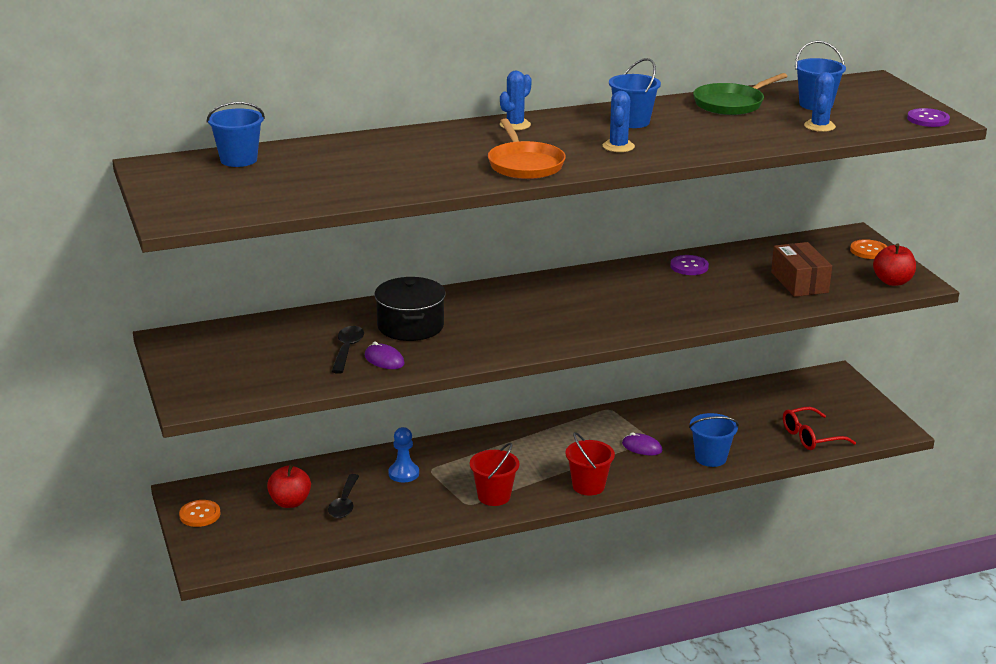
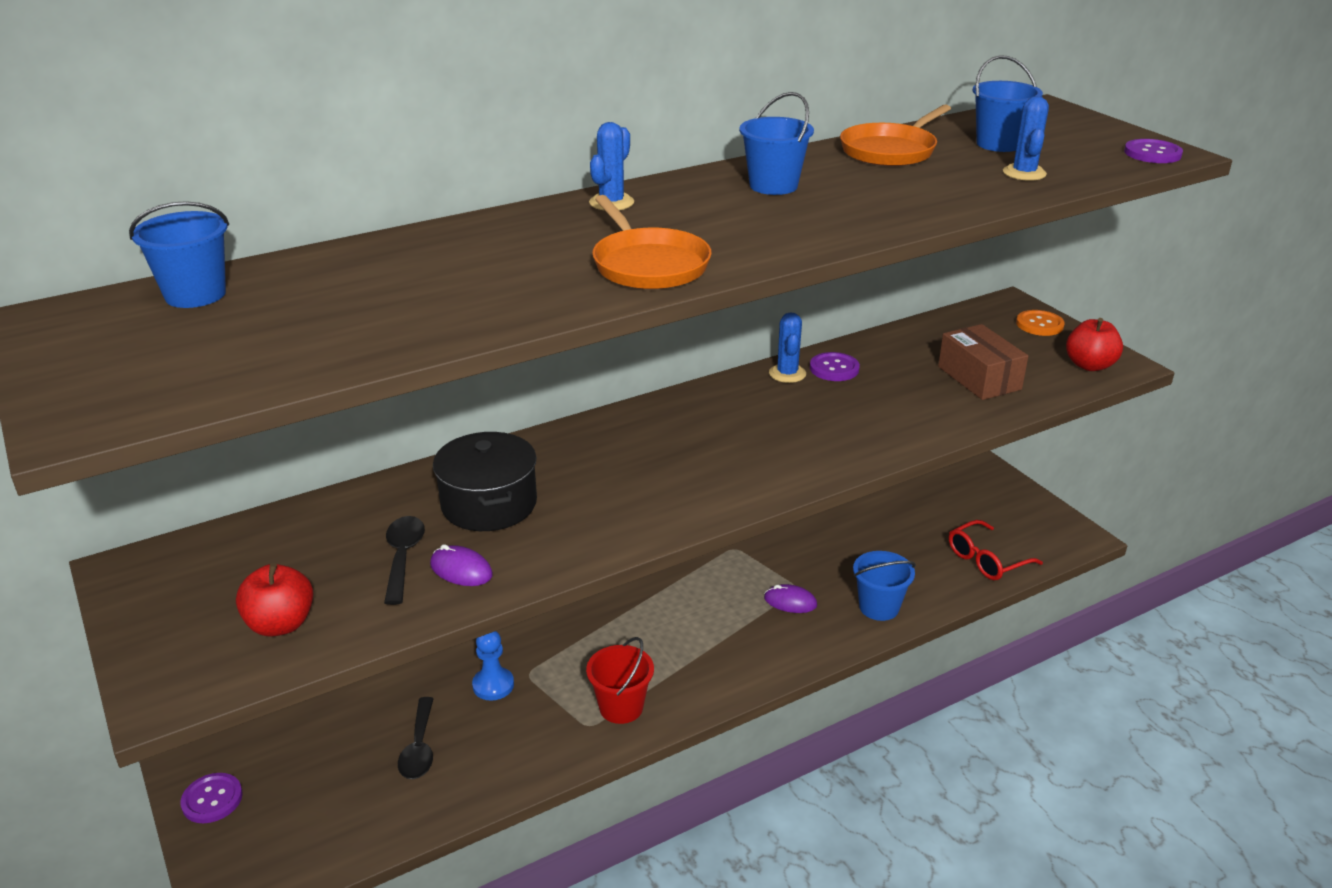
camera: 10 degrees left, 5 degrees up
(200, 515) = (212, 799): orange button -> purple button
(290, 502) = (342, 758): red apple -> red apple (280, 624)
(588, 486) = (740, 673): red bucket -> none
(618, 146) = (772, 224): blue cactus -> blue cactus (787, 374)
(731, 104) = (890, 151): green pan -> orange pan

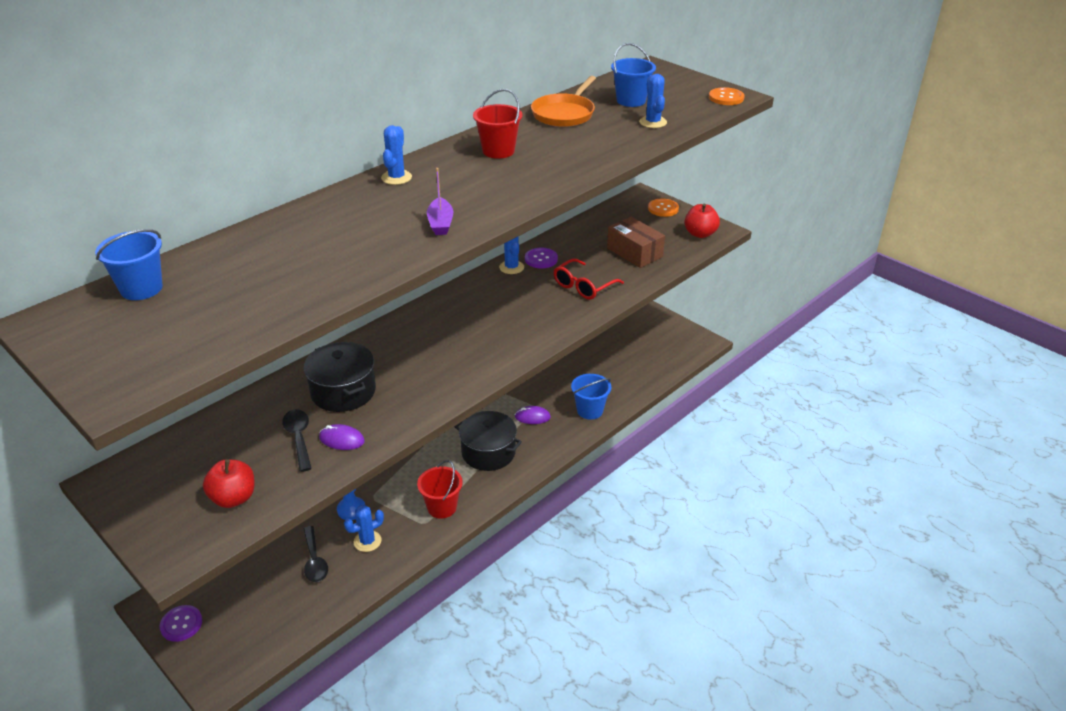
camera: 15 degrees left, 5 degrees up
(501, 735) = (367, 541): none -> blue cactus
(648, 265) = (440, 223): orange pan -> purple boat
(711, 641) = (488, 452): none -> black pot
(773, 186) = (498, 151): blue bucket -> red bucket
(987, 559) = (650, 367): red glasses -> red glasses (584, 286)
(1152, 153) = (726, 98): purple button -> orange button

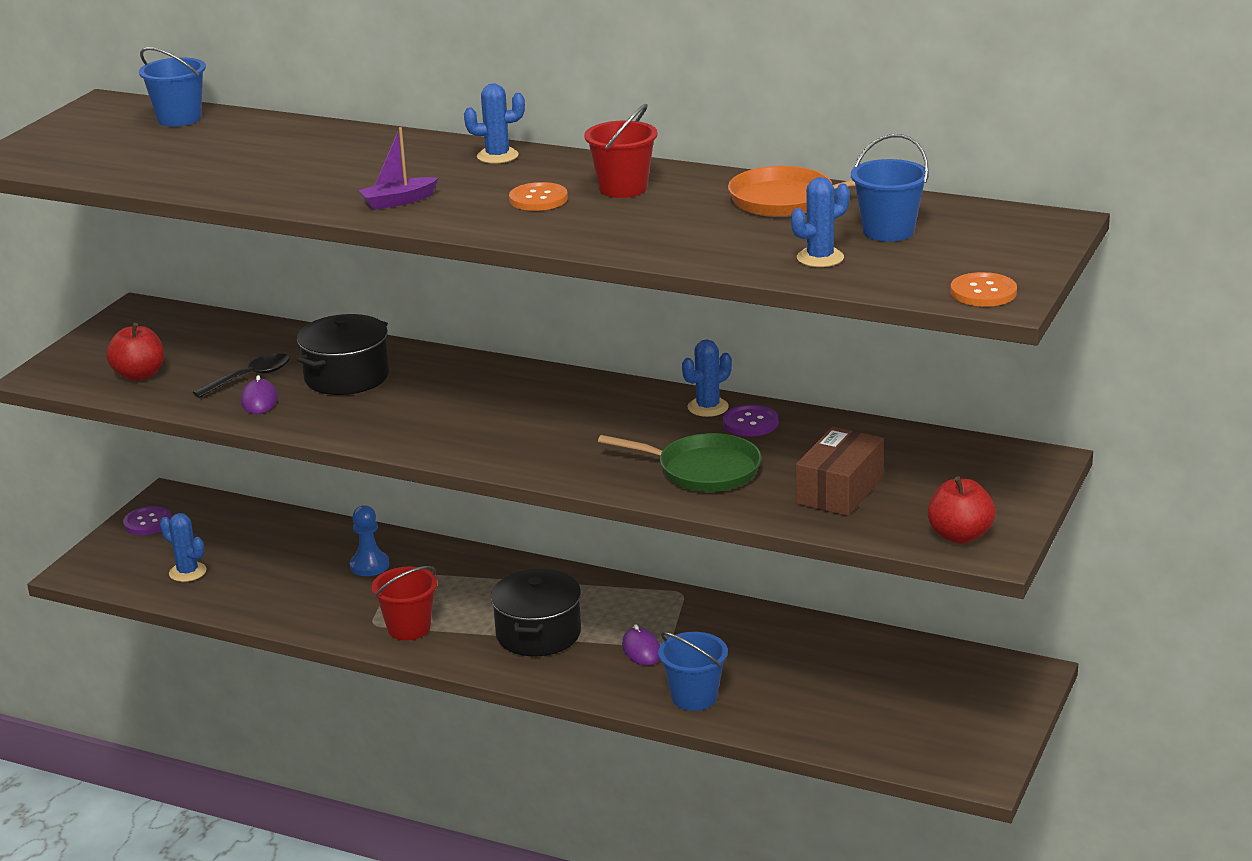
camera: 70 degrees right, 10 degrees down
(314, 561) = (273, 569): black spoon -> none
(367, 541) = (321, 593): blue cactus -> blue cactus (187, 572)
(584, 286) = (703, 470): red glasses -> green pan
(663, 209) = (1014, 487): orange button -> orange button (538, 199)

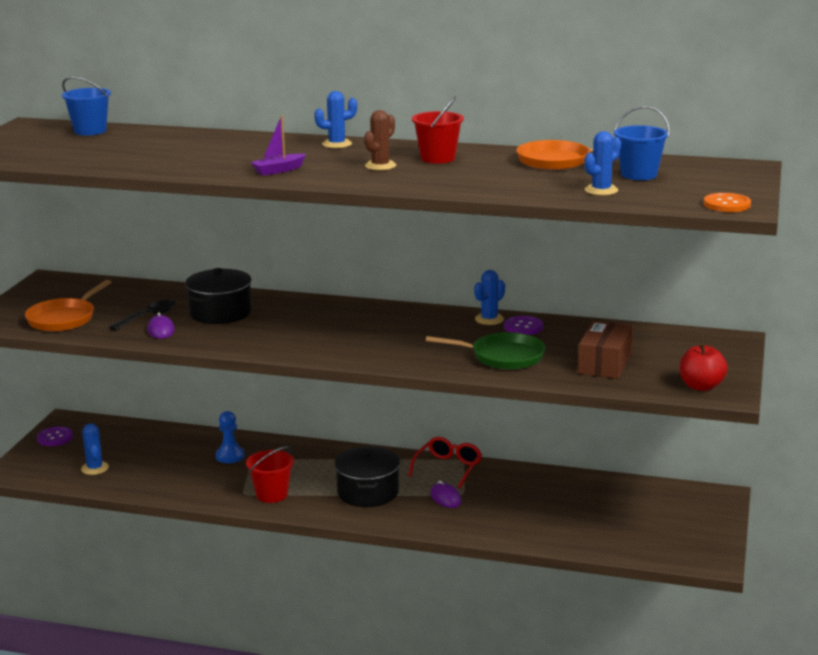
camera: 10 degrees left, 5 degrees down
(139, 375) = (64, 318): red apple -> orange pan
(187, 572) = (94, 468): blue cactus -> blue cactus turned 45 degrees clockwise
(538, 199) = (380, 166): orange button -> brown cactus
(659, 604) = (448, 468): none -> red glasses
(694, 697) = (494, 526): blue bucket -> none

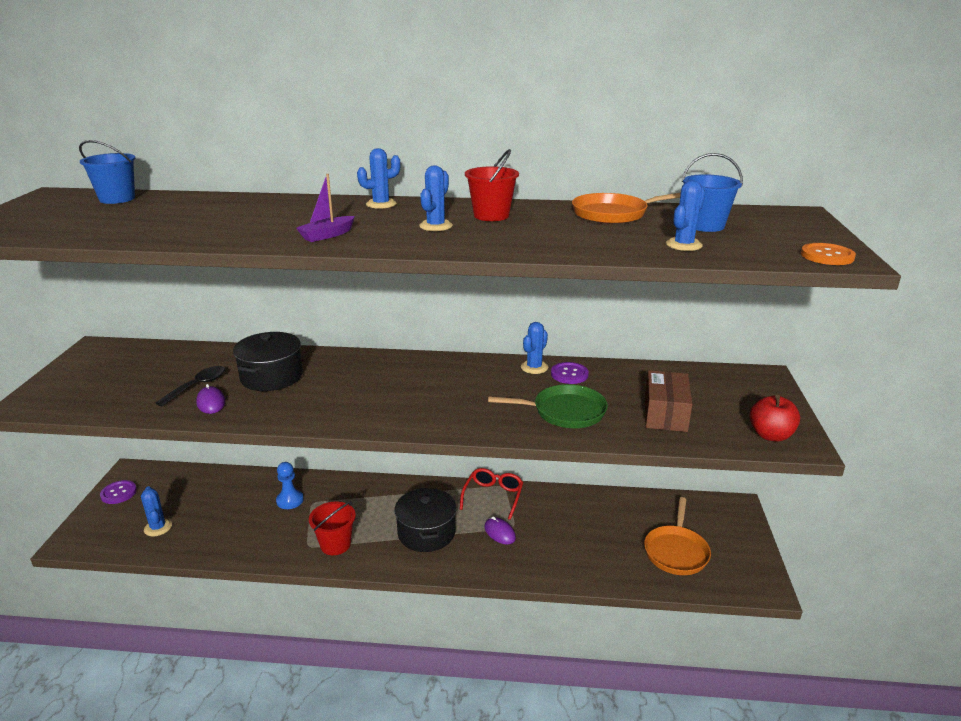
camera: 10 degrees left, 5 degrees up
(64, 318) = (107, 394): orange pan -> orange pan (676, 551)
(380, 166) = (436, 226): brown cactus -> blue cactus

